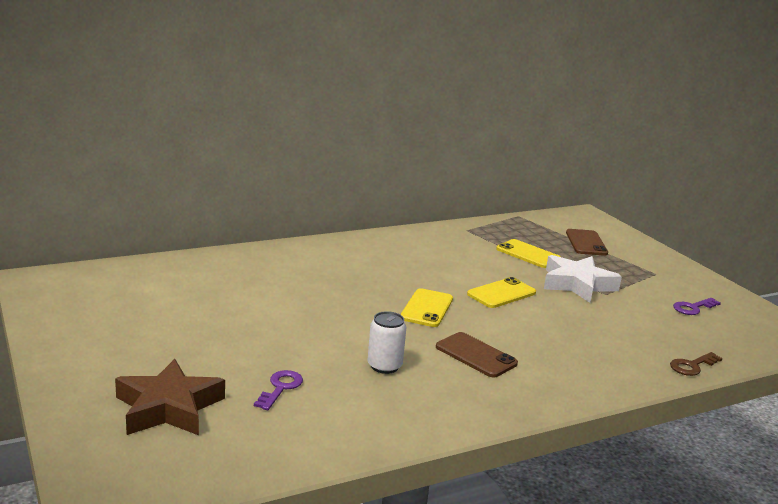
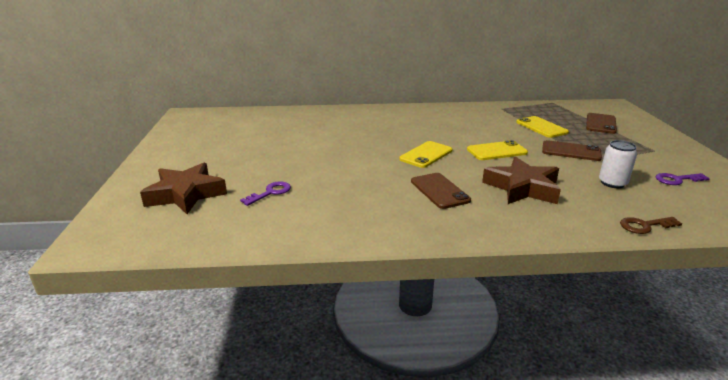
camera: 25 degrees right, 5 degrees up
(384, 366) = (359, 189): white can -> white can (612, 183)
(558, 339) = (522, 188): none -> brown star
(577, 284) = (571, 151): white star -> brown phone

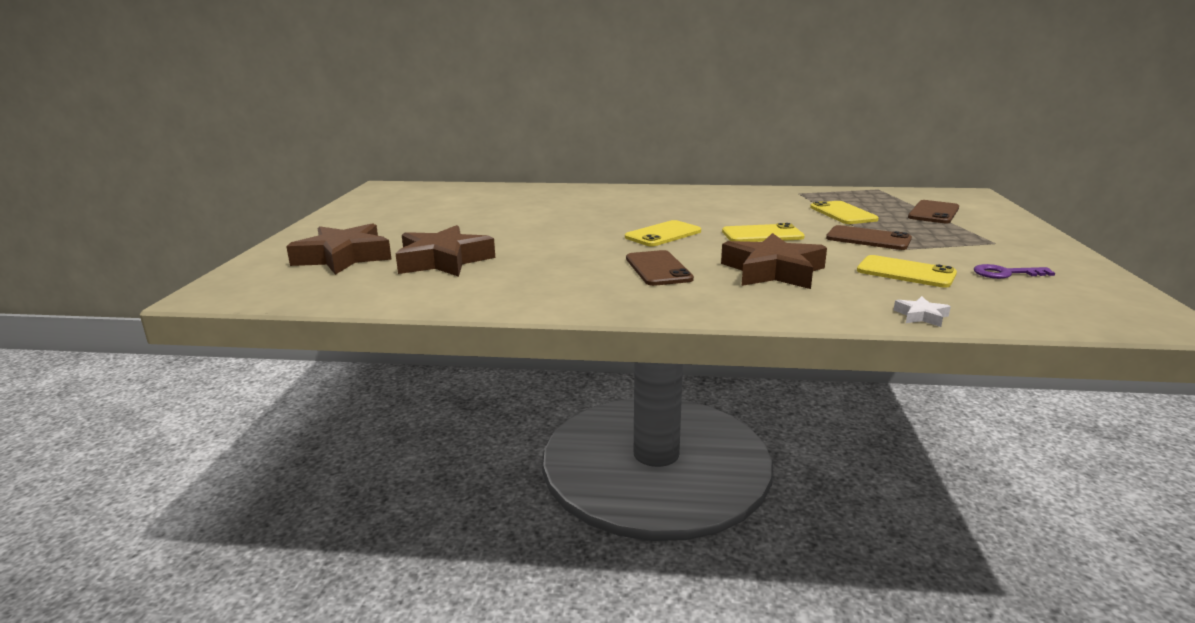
camera: 10 degrees right, 5 degrees down
(270, 193) = (443, 260): purple key -> brown star
(612, 183) = (905, 272): white can -> yellow phone
(645, 226) = (921, 316): brown key -> white star

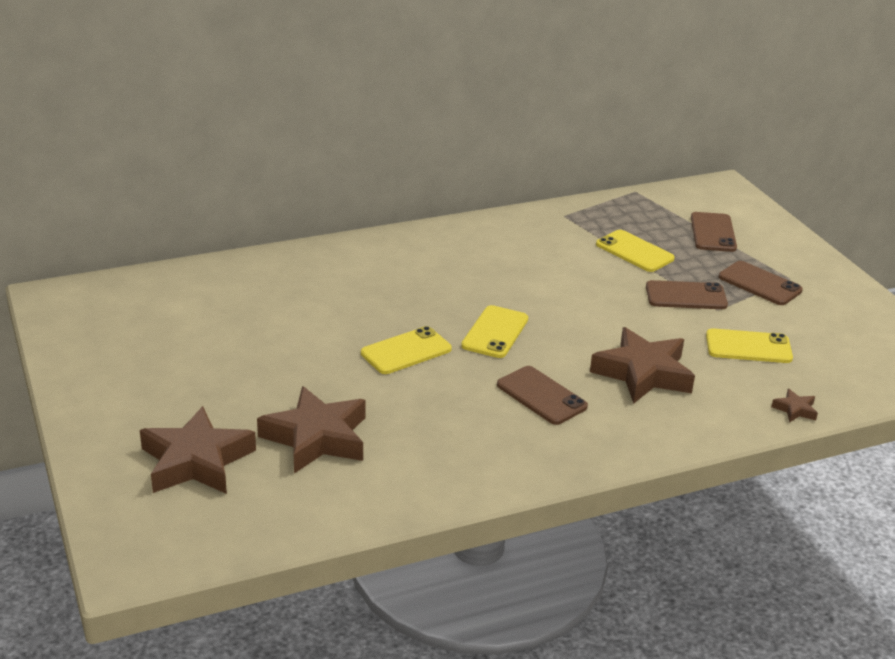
camera: 30 degrees left, 10 degrees up
(762, 234) = (589, 310): yellow phone -> yellow phone (406, 351)
(921, 316) = (795, 410): white star -> brown star
(956, 241) = (760, 284): none -> brown phone
(1005, 273) = (822, 329): purple key -> none

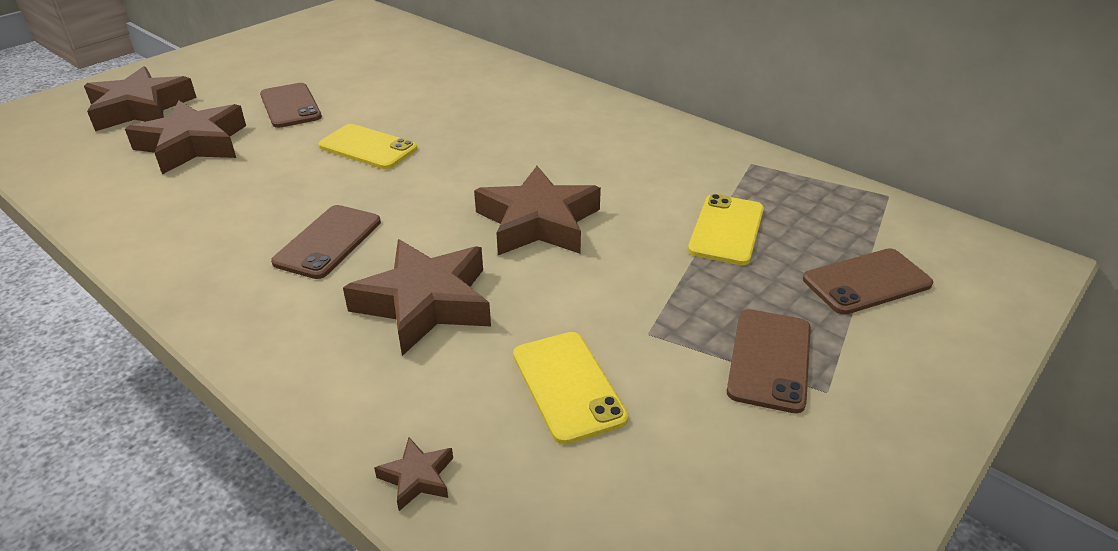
camera: 65 degrees right, 5 degrees up
(495, 332) = (442, 184): yellow phone -> none
(577, 310) = (538, 222): none -> brown star
(686, 296) = (656, 296): brown phone -> brown phone (290, 106)

